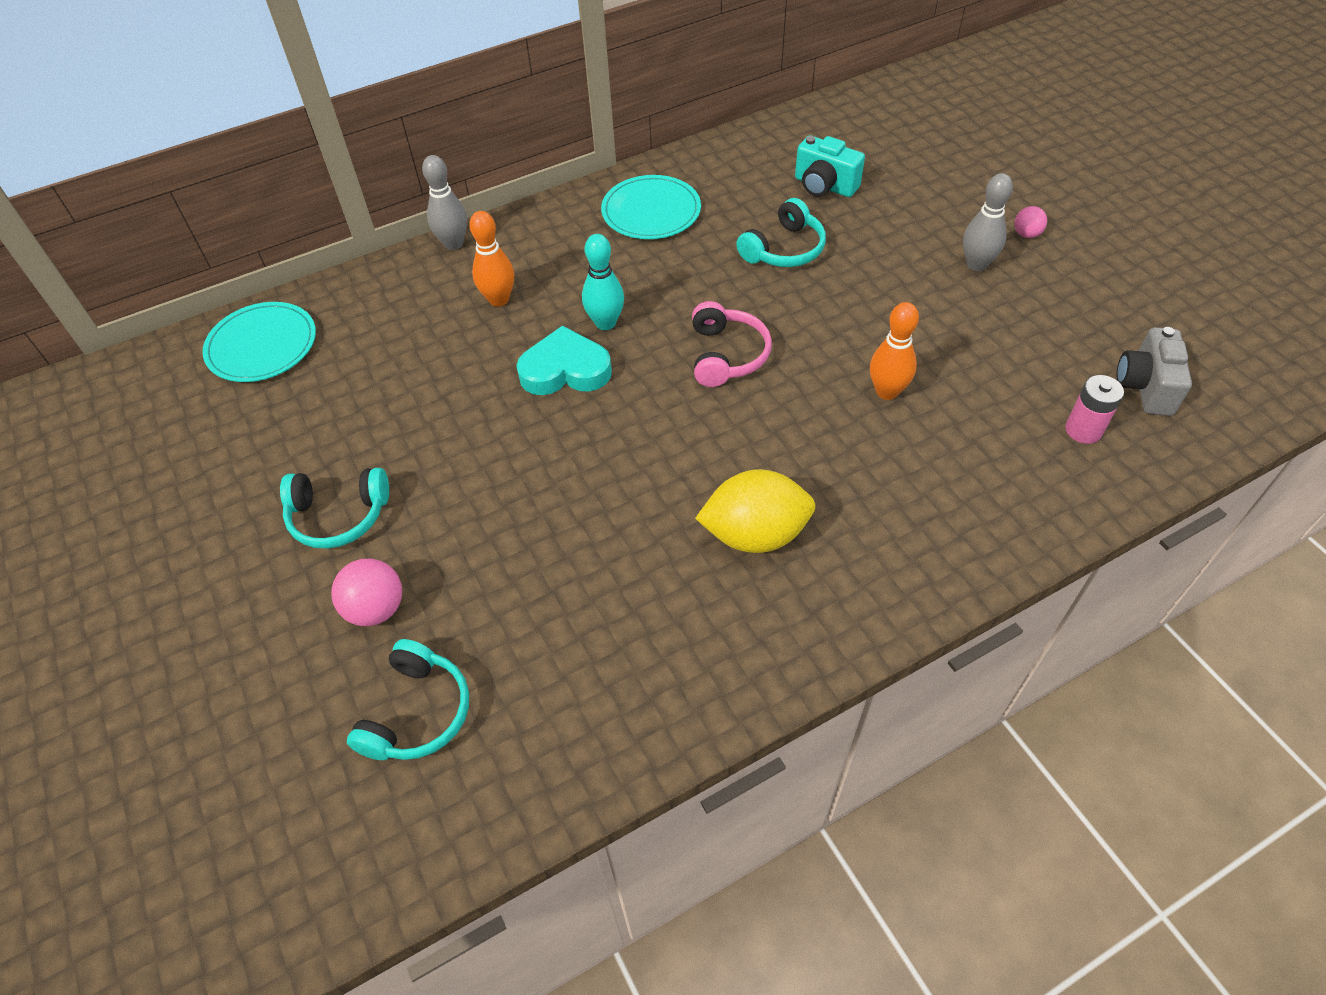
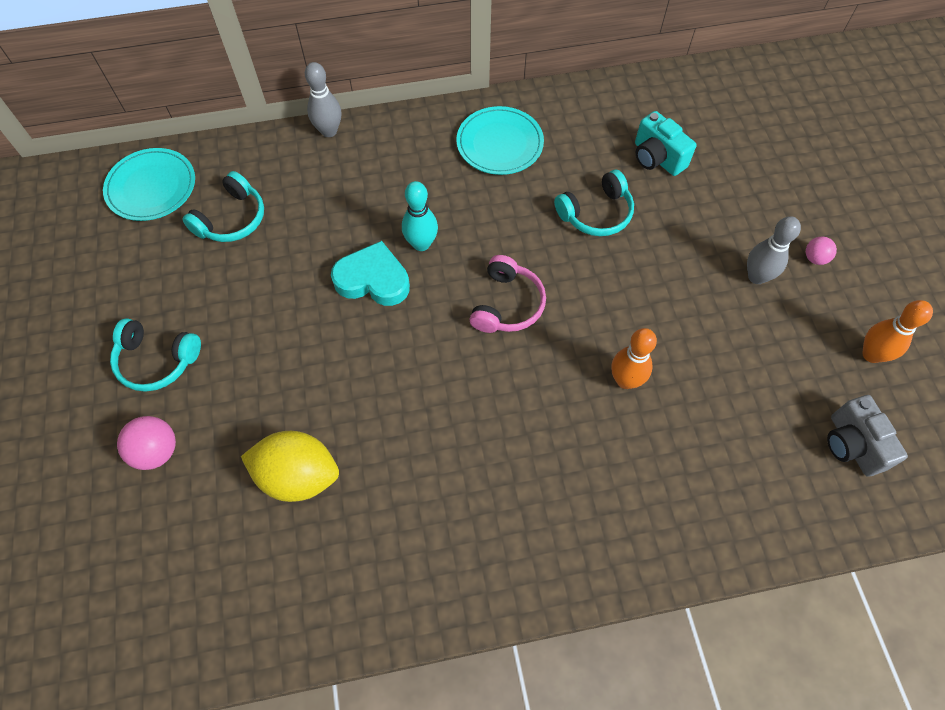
camera: 15 degrees right, 10 degrees up
(417, 713) = (156, 550): turquoise headphones -> turquoise headphones (232, 219)
(499, 299) = (345, 196): orange bowling pin -> orange bowling pin (871, 354)
(755, 534) = (464, 480): yellow lemon -> yellow lemon (298, 476)
(1083, 430) = (777, 470): pink battery -> none
(1145, 387) = (852, 444): grey camera -> grey camera turned 45 degrees counterclockwise

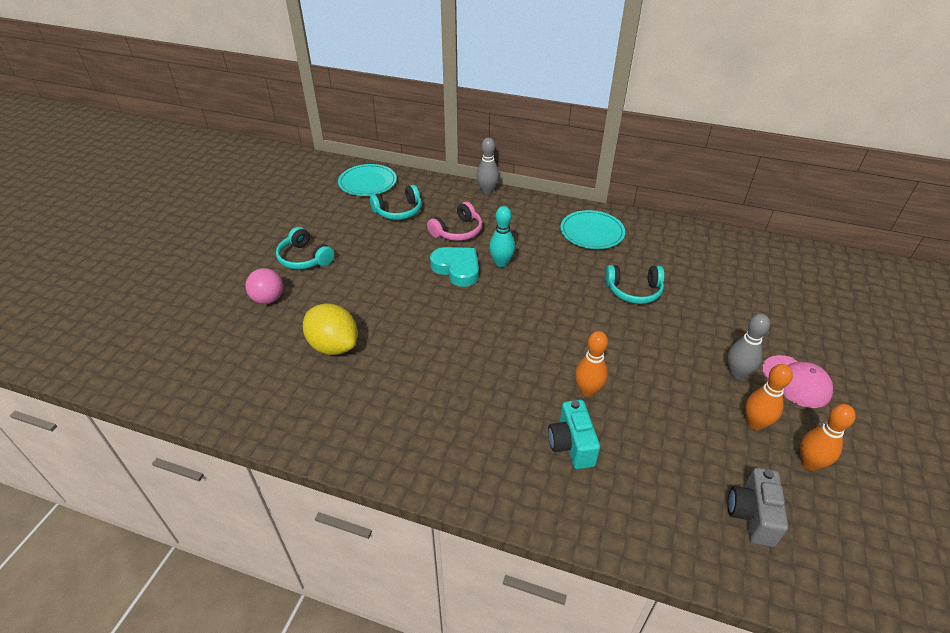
camera: 30 degrees right, 20 degrees down
(507, 304) = (534, 315): pink headphones -> pink headphones (458, 231)
(657, 158) = (702, 277): turquoise camera -> turquoise camera (571, 445)
(803, 333) = (755, 423): none -> orange bowling pin
(815, 258) = (796, 381): pink ball -> pink cap

